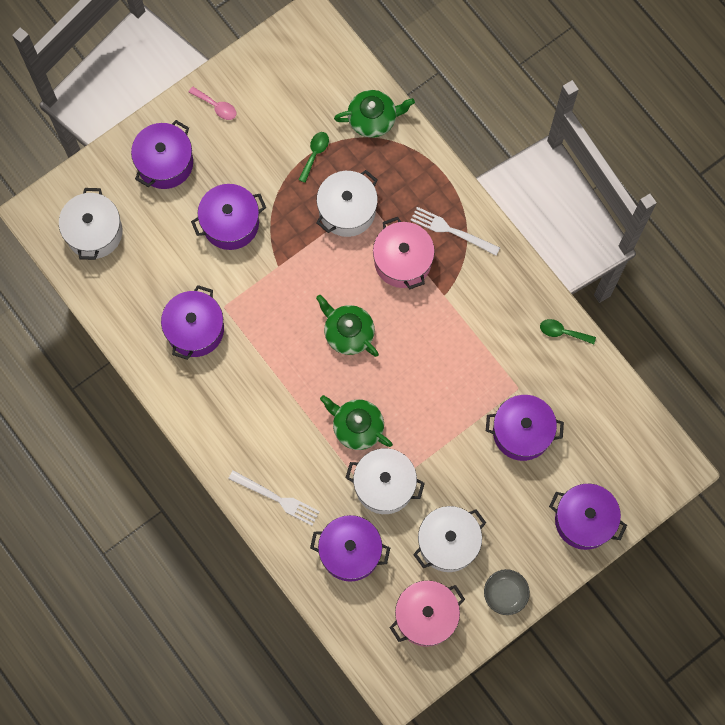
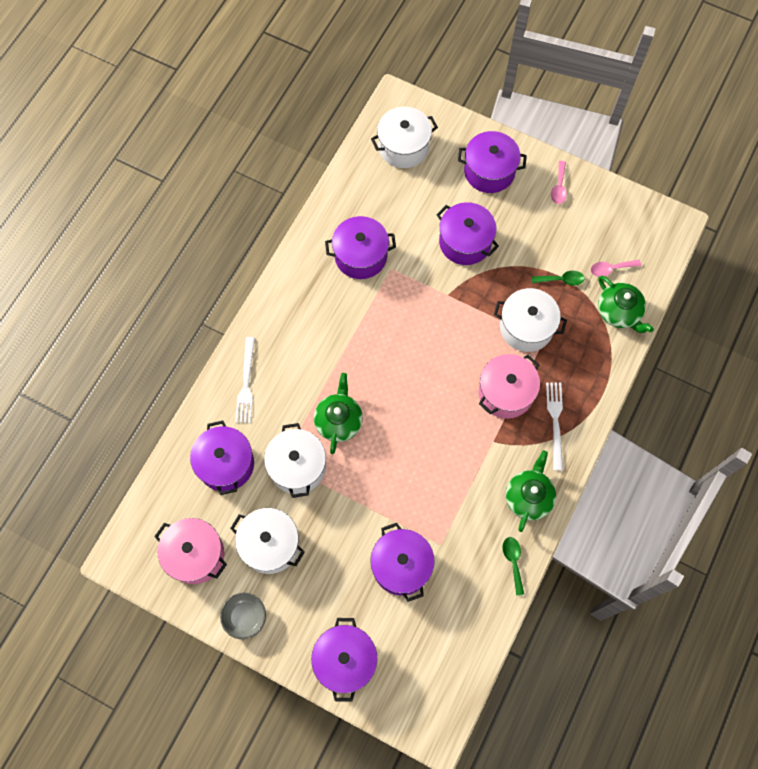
camera: 65 degrees right, 5 degrees down
(326, 103) = (611, 269): none -> pink spoon
(348, 332) = (418, 376): green teapot -> green teapot (529, 497)

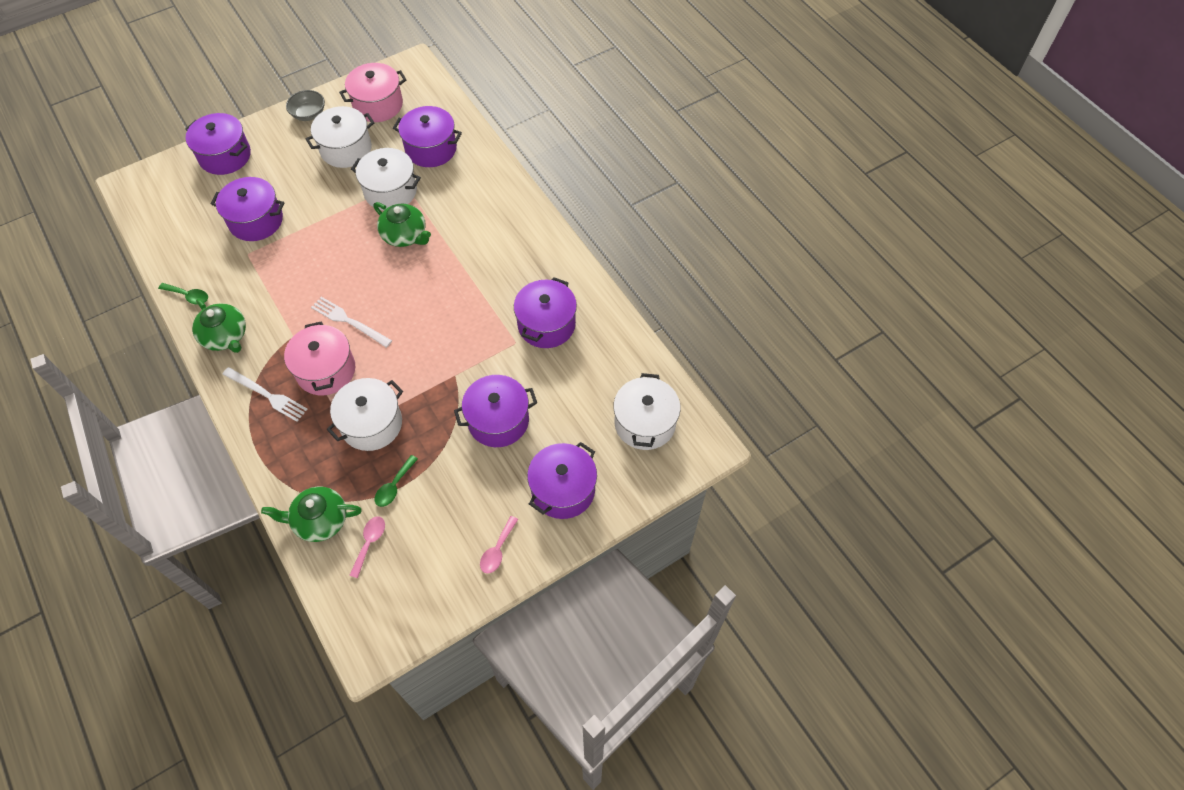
camera: 120 degrees right, 10 degrees down
(246, 383) = (488, 188): white fork -> white fork (349, 321)
(559, 187) = (497, 550): pink spoon -> pink spoon turned 105 degrees counterclockwise

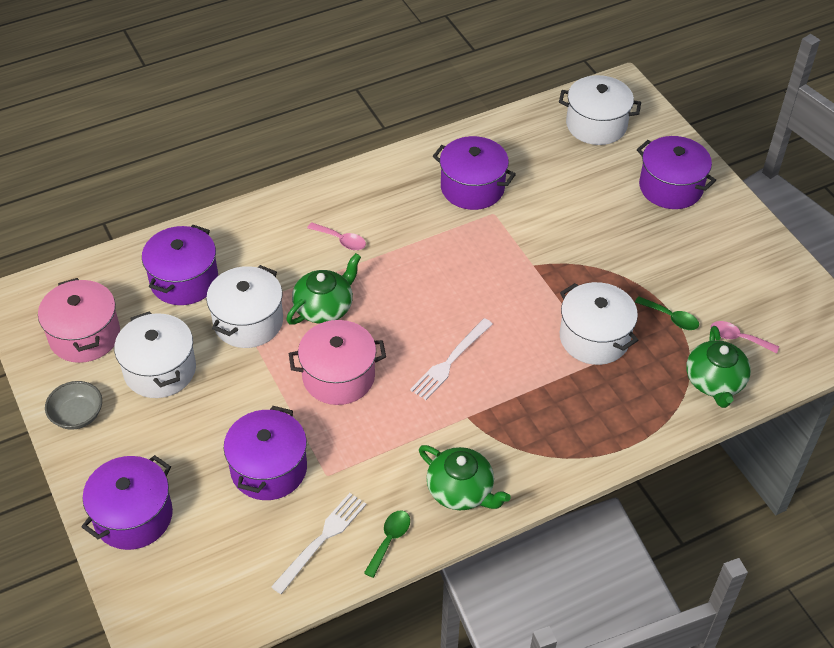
camera: 85 degrees left, 10 degrees down
(225, 336) = (461, 490): green teapot -> green teapot turned 75 degrees clockwise
(267, 395) = (552, 440): white fork -> white fork (322, 540)
(326, 370) = (520, 382): pink pot -> pink pot (338, 376)
(497, 550) = (738, 238): pink spoon -> pink spoon (341, 240)
(498, 421) = (591, 231): purple pot -> none

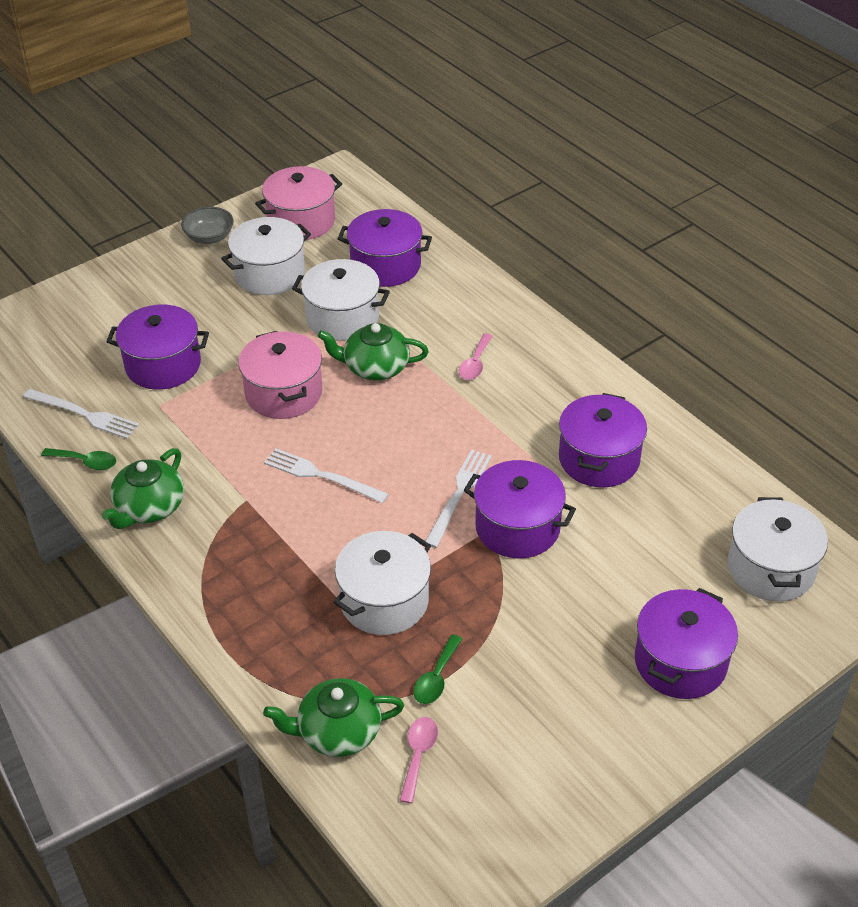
camera: 80 degrees right, 5 degrees down
(133, 516) = (104, 292): purple pot -> purple pot (517, 527)
(324, 307) = (375, 367): green teapot -> green teapot turned 150 degrees clockwise
(492, 275) = (459, 495): none -> white fork

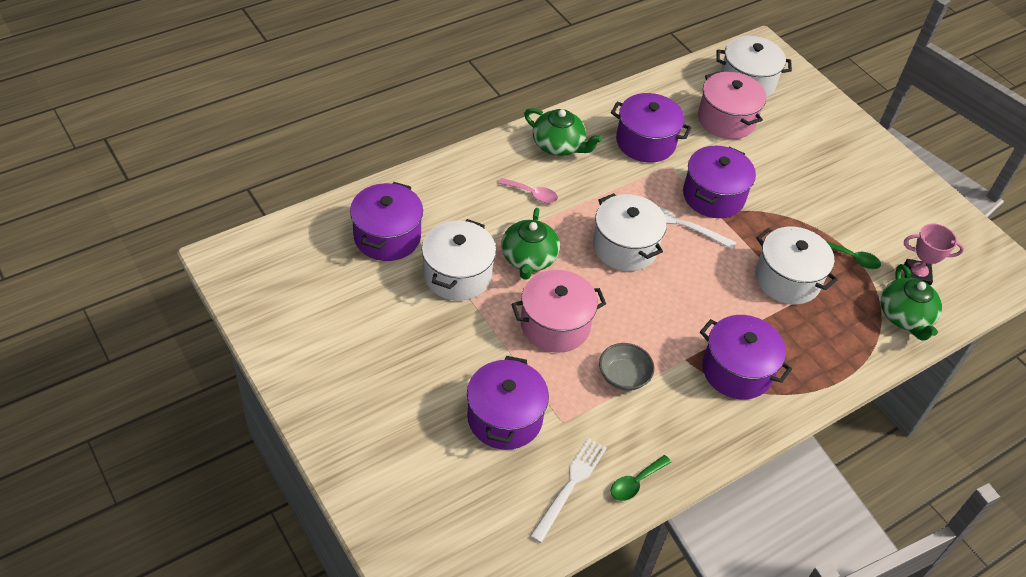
camera: 90 degrees left, 5 degrees up
(85, 462) = (635, 483): green spoon -> green spoon turned 150 degrees counterclockwise
(149, 507) = (694, 430): green teapot -> green teapot (559, 145)
(209, 237) = (304, 373): grey bowl -> grey bowl (623, 376)
(269, 274) = (379, 325): white pot -> white pot (625, 247)
(301, 221) = (298, 294): pink pot -> pink pot (726, 119)
(321, 476) = (658, 306): white fork -> none
(418, 755) = (916, 275): pink spoon -> pink trophy
(680, 662) = (826, 138): purple pot -> purple pot (737, 370)

